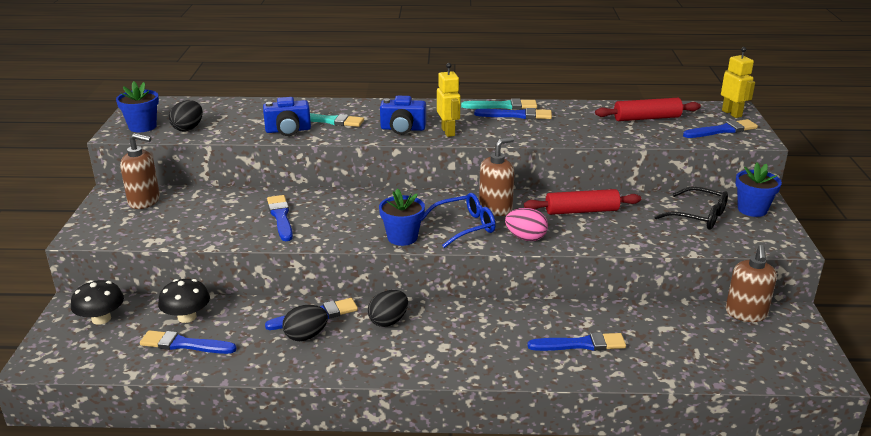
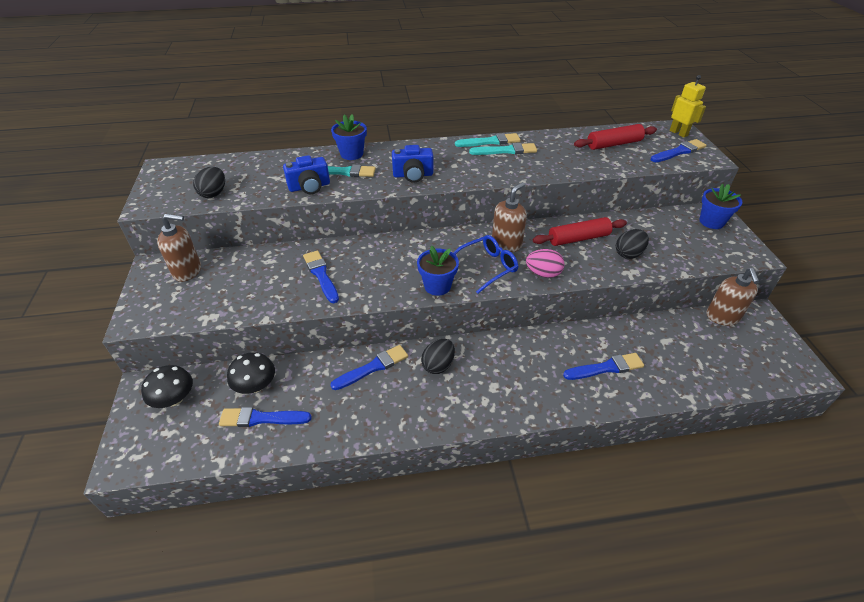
camera: 10 degrees left, 15 degrees up
(142, 127) = (168, 195): blue flower pot -> blue flower pot (351, 154)
(306, 336) = (370, 392): black egg -> black egg (628, 254)
(448, 132) = (454, 175): yellow robot -> none
(517, 115) = (506, 151): blue brush -> turquoise brush
(699, 216) = (673, 234): black glasses -> none

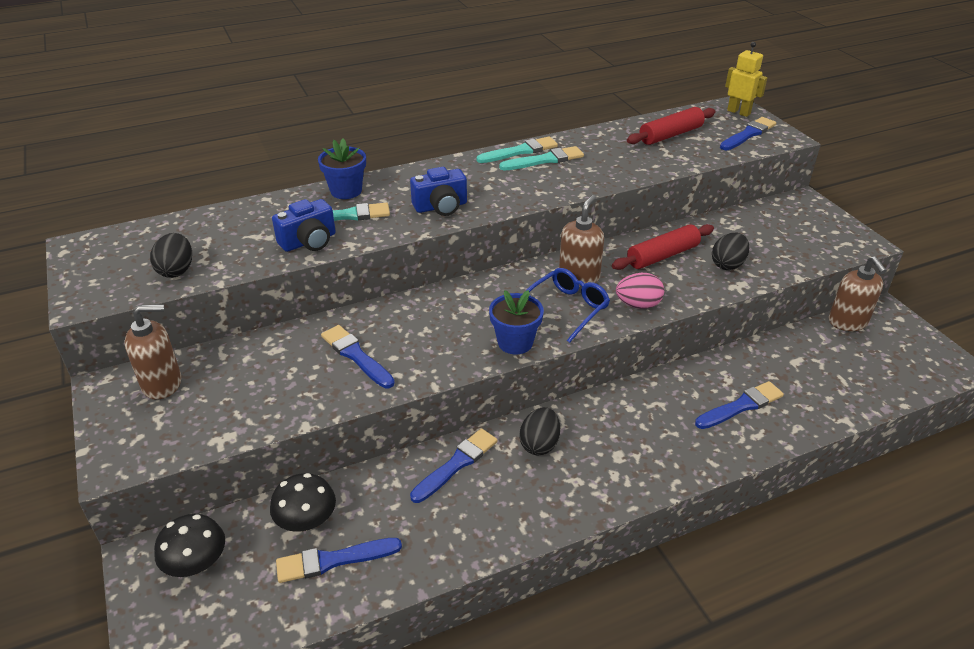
camera: 15 degrees left, 5 degrees down
(711, 222) = (805, 212): blue flower pot -> none

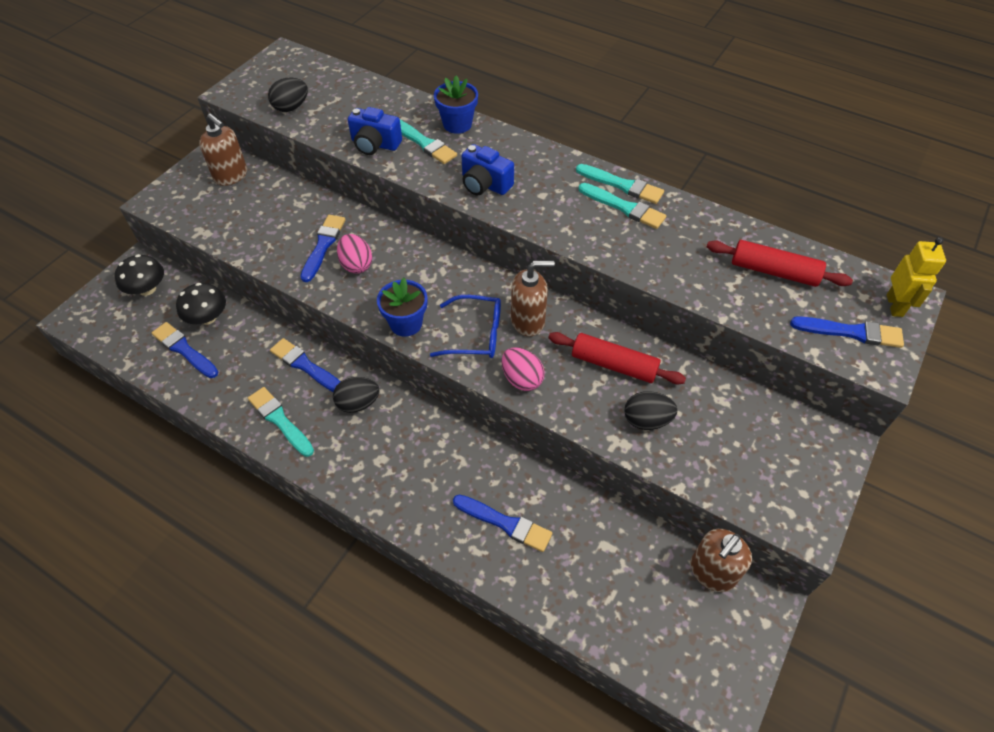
camera: 55 degrees right, 15 degrees up
(407, 344) = (356, 265): none -> pink egg
(456, 464) = (305, 365): blue brush -> blue brush turned 150 degrees counterclockwise
(510, 512) = (280, 420): none -> turquoise brush

